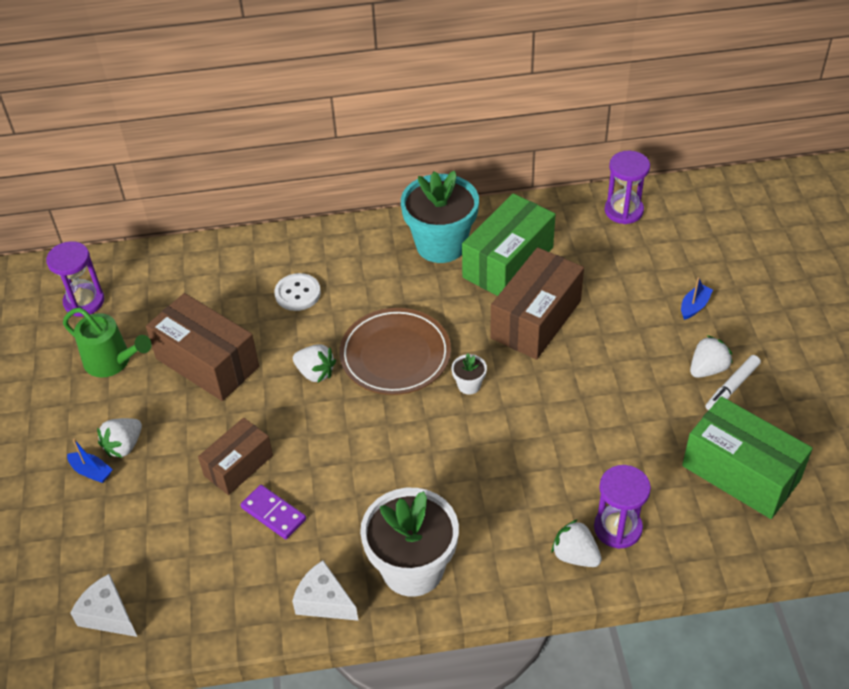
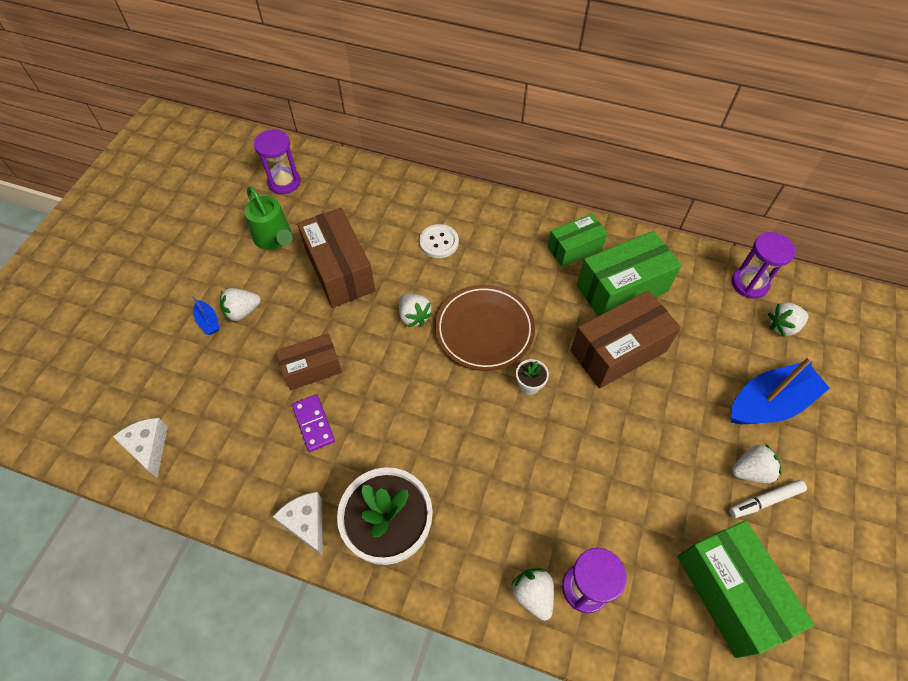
camera: 25 degrees right, 10 degrees up
(441, 244) = (574, 248): turquoise flower pot -> green box
(672, 236) = (782, 326): none -> white strawberry
(694, 306) = (769, 403): blue boat -> blue boat, size x2.29

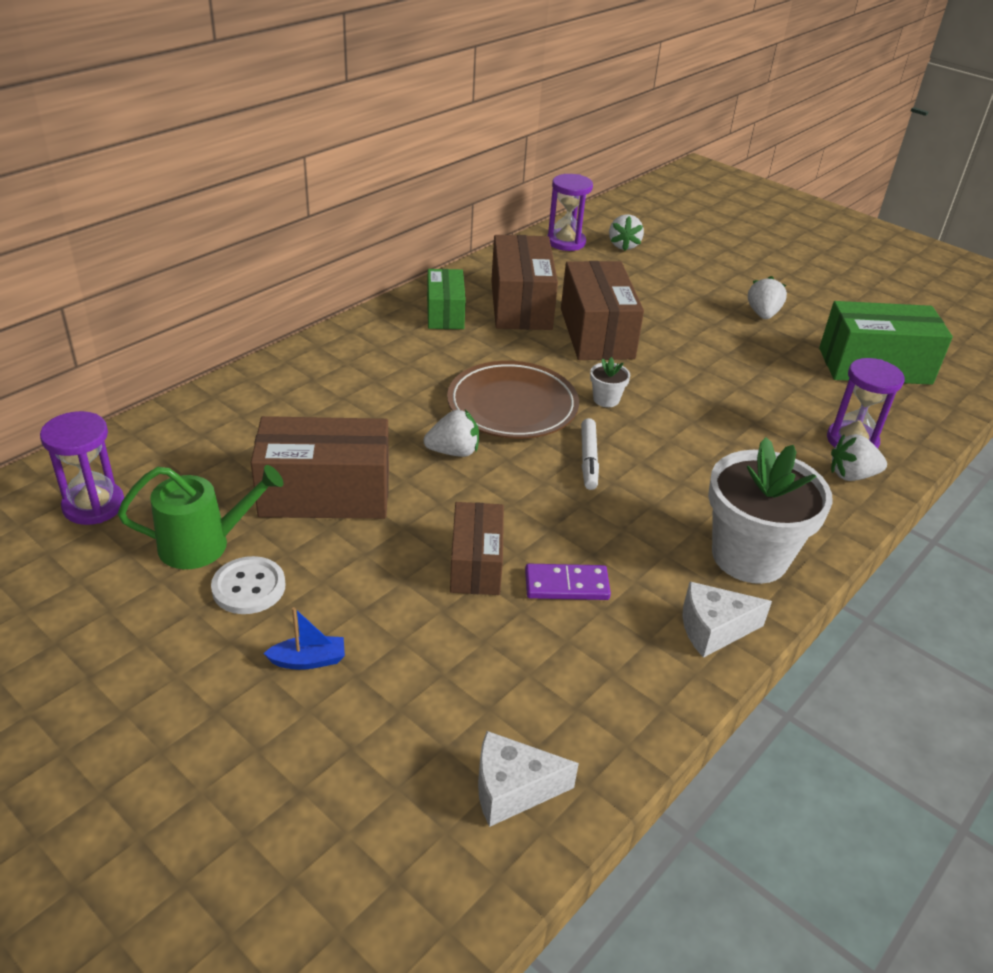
camera: 70 degrees left, 20 degrees down
(242, 311) = (319, 614): white strawberry -> none
(439, 242) = (352, 398): white button -> white button (249, 587)
(622, 288) = (520, 305): green box -> brown box
(765, 500) = (794, 318): white marker -> white marker (588, 459)
(769, 403) = (699, 281): blue boat -> none

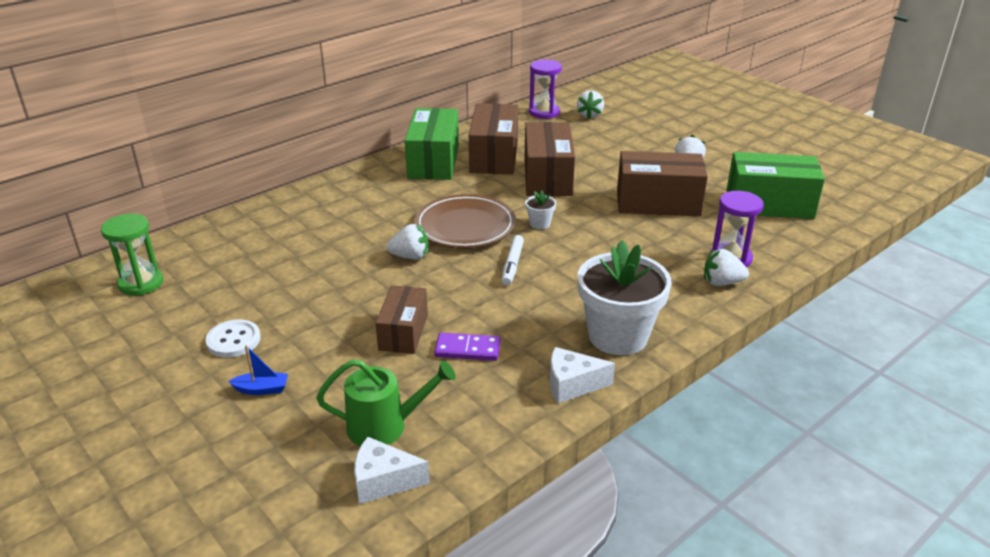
camera: 10 degrees right, 5 degrees down
(93, 505) = (141, 283): purple hourglass -> green hourglass
(204, 544) = (210, 311): green watering can -> green watering can (385, 426)
(325, 494) = (306, 281): brown box -> brown box (658, 203)
(445, 313) = (434, 161): green box -> green box, size x1.60

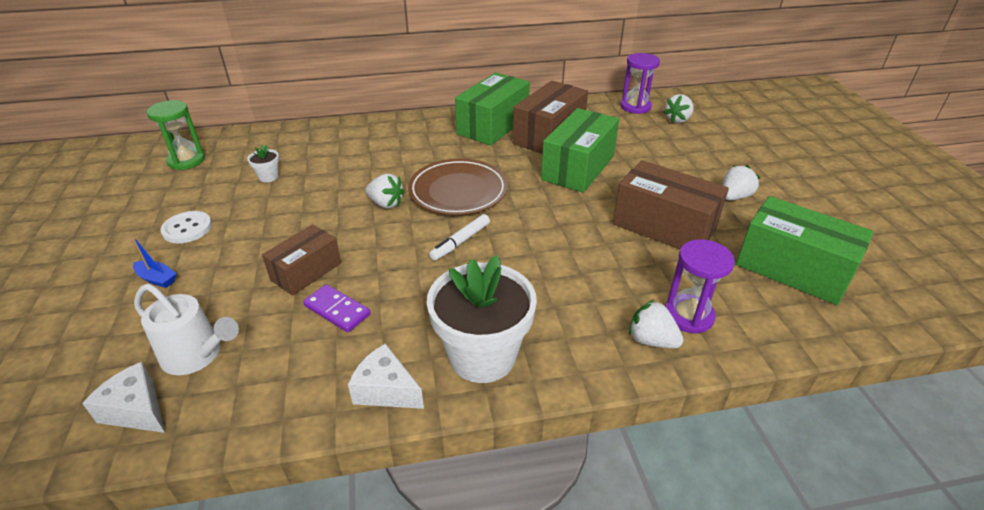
camera: 30 degrees right, 5 degrees up
(385, 426) = (197, 355): green watering can -> white watering can
(540, 223) = (525, 210): white flower pot -> white flower pot (268, 177)
(547, 177) = (578, 168): brown box -> green box

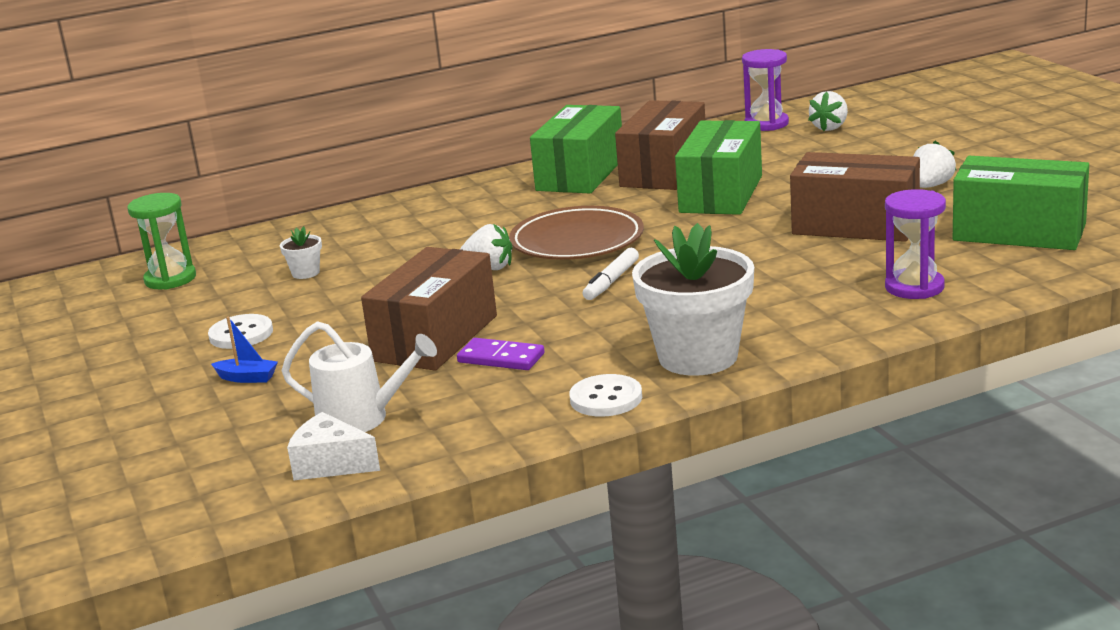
camera: 10 degrees left, 15 degrees down
(306, 271) = (435, 338): brown box -> brown box, size x1.60
(386, 390) = (606, 398): white cheese -> white button
(651, 340) = (881, 312): white strawberry -> none

